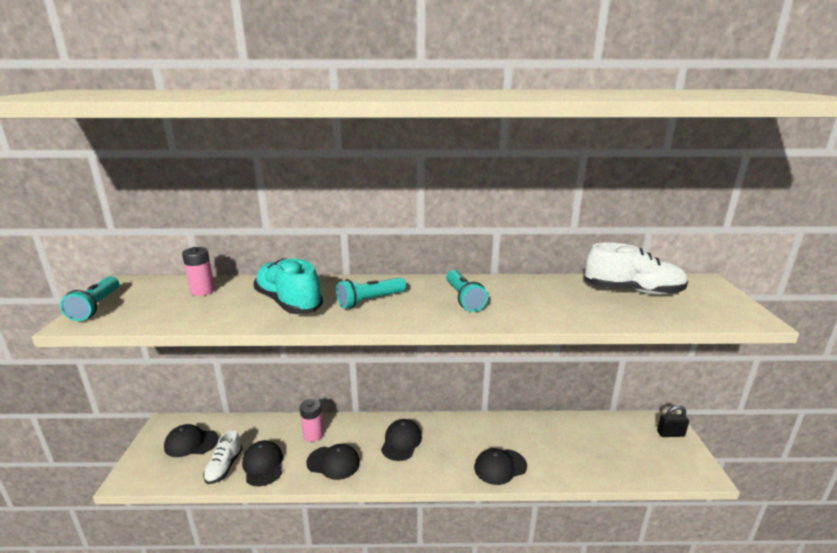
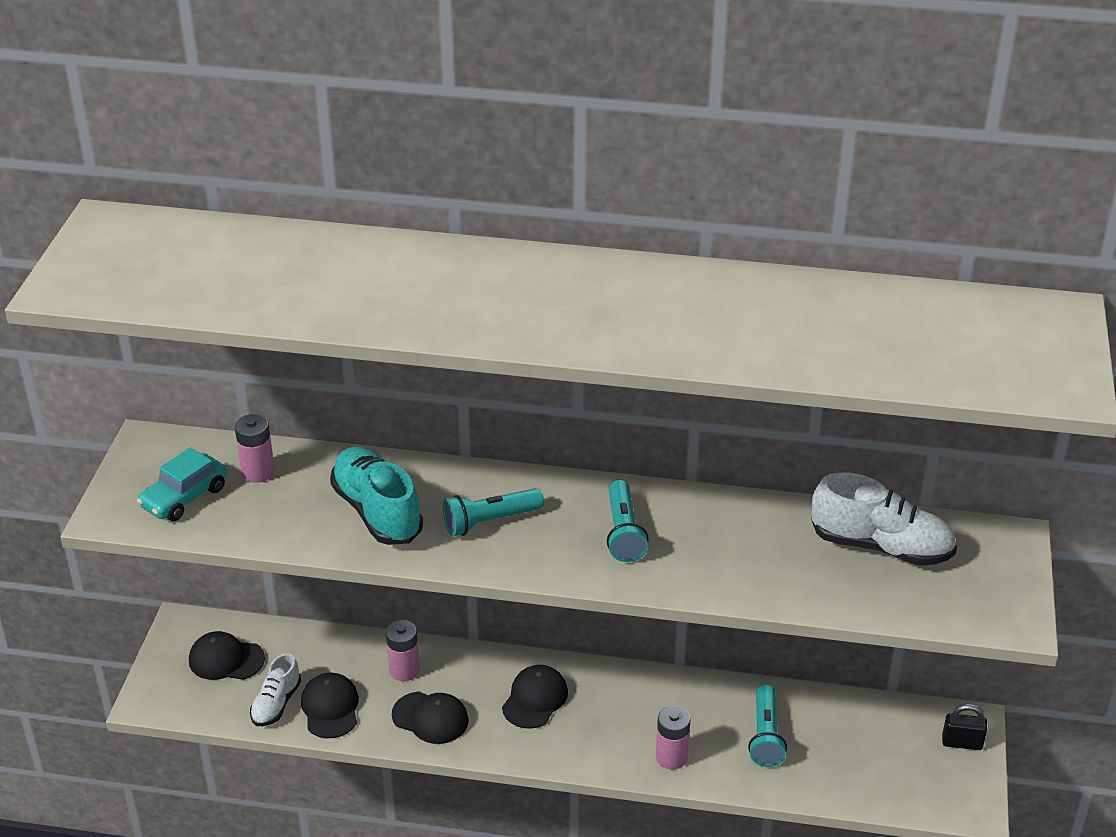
camera: 10 degrees right, 15 degrees up
(96, 306) = (122, 488): turquoise flashlight -> turquoise flashlight (765, 736)
(143, 307) = (184, 497): none -> turquoise car
(500, 466) = (671, 757): black cap -> pink battery

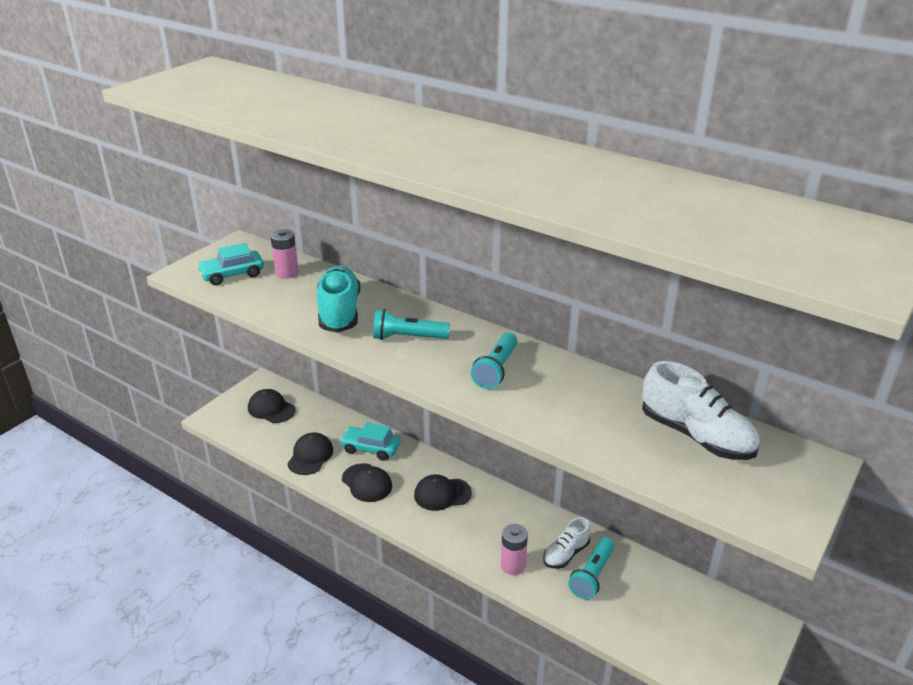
camera: 25 degrees right, 5 degrees down
(276, 703) = (281, 443): white shoe -> white shoe (566, 554)
(404, 670) = (370, 448): pink battery -> turquoise car
(535, 699) = (442, 494): black cap -> black cap turned 150 degrees counterclockwise
(962, 743) = (751, 638): black padlock -> none

